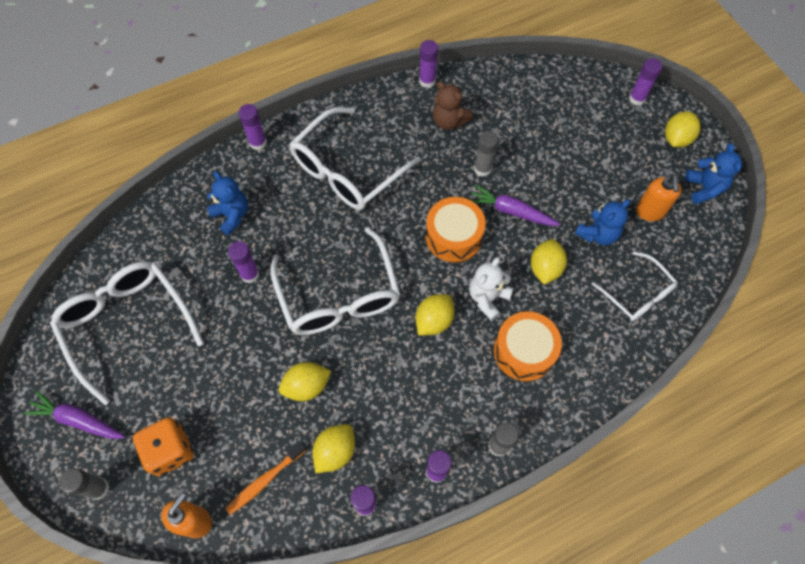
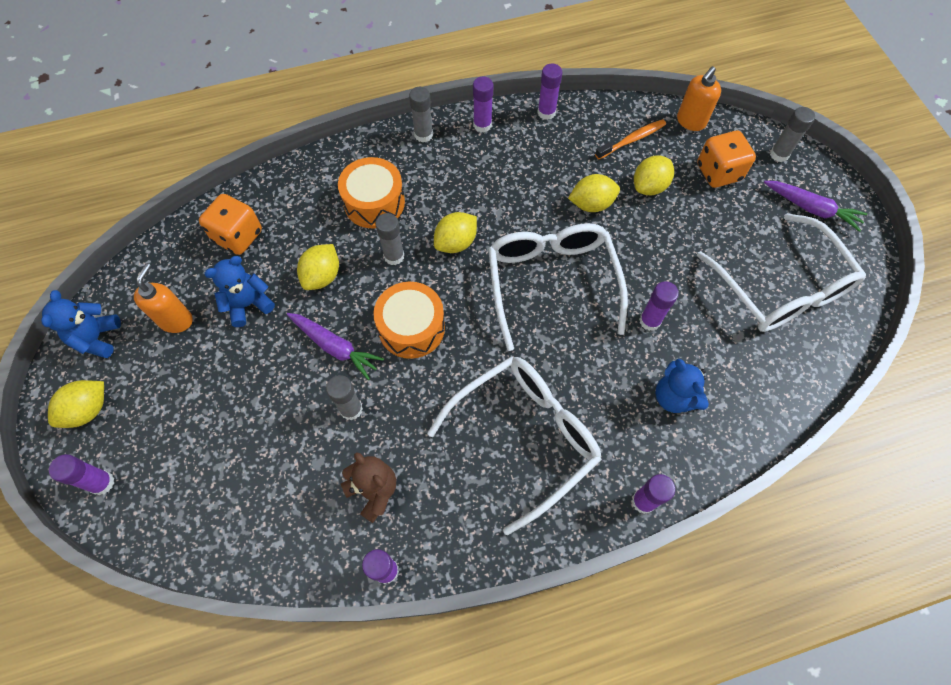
camera: 170 degrees left, 0 degrees up
(335, 451) = (568, 151): yellow lemon -> yellow lemon (649, 186)
(487, 298) = (394, 256): white teddy bear -> grey glue stick
(637, 294) = (238, 236): white glasses -> orange dice

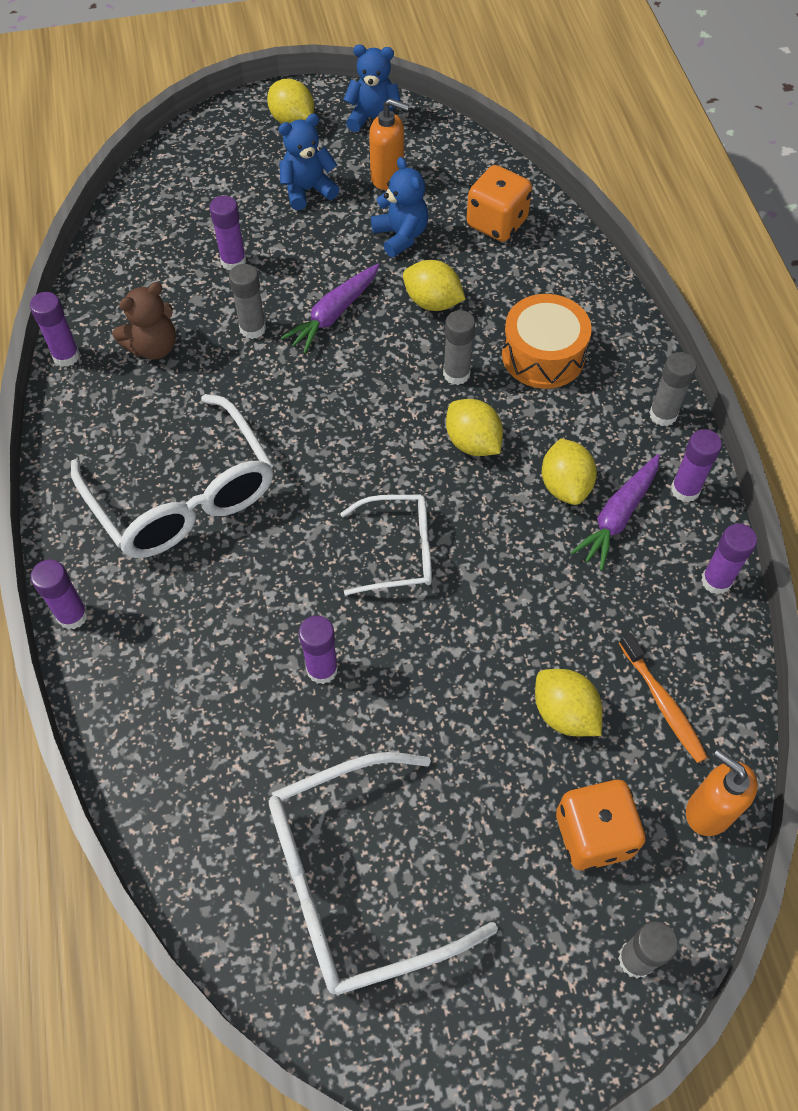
camera: 95 degrees right, 5 degrees down
(102, 483) = (214, 138): purple glue stick -> purple glue stick (233, 261)
(411, 327) = (349, 388): orange drum -> none
(551, 282) = (399, 551): white glasses -> white glasses, size x0.58
(591, 204) = (532, 621): yellow lemon -> yellow lemon (565, 486)
(674, 397) = (201, 679): blue teddy bear -> blue teddy bear (307, 190)
(811, 209) = (510, 985): purple carrot -> purple carrot (617, 517)

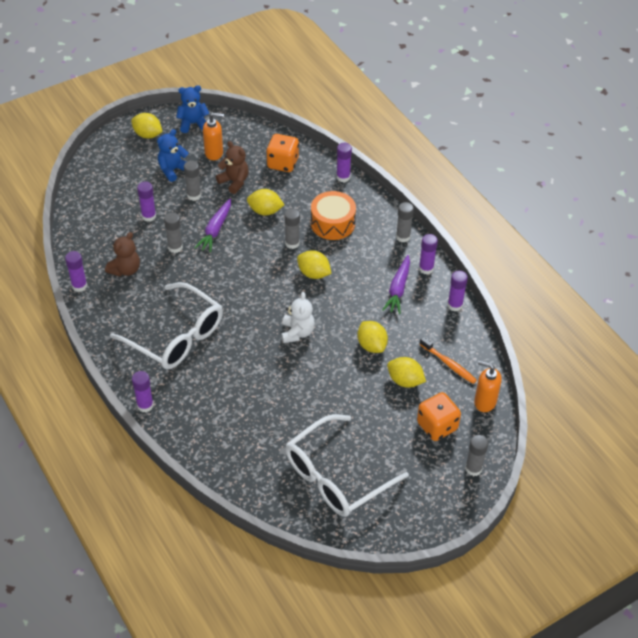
camera: 20 degrees left, 10 degrees down
(322, 669) = (282, 394): purple glue stick -> purple glue stick (343, 177)
(323, 243) = (194, 195): none -> grey glue stick
(399, 551) = (297, 332): white glasses -> white teddy bear
(401, 236) = (234, 182): blue teddy bear -> brown teddy bear
(565, 486) = (367, 282): yellow lemon -> yellow lemon (371, 345)

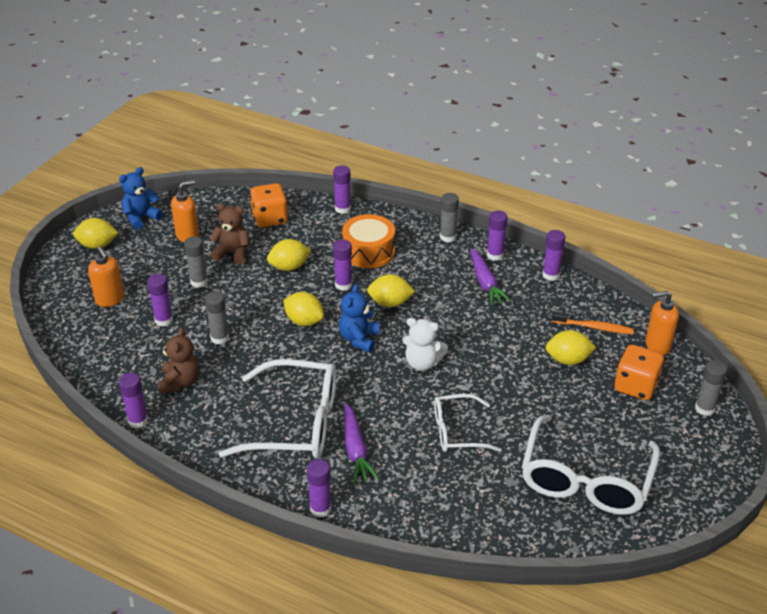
camera: 30 degrees left, 10 degrees down
(126, 184) = (110, 299): none -> orange soap dispenser
(173, 170) = (154, 267): blue teddy bear -> blue teddy bear (359, 339)
(215, 230) = (250, 304): purple carrot -> purple carrot (356, 450)
(278, 396) = (457, 431): none -> white glasses
(292, 243) = (343, 285): grey glue stick -> purple glue stick
(297, 332) = (422, 363): white teddy bear -> white teddy bear turned 135 degrees clockwise
(371, 345) = (506, 342): yellow lemon -> yellow lemon (304, 321)

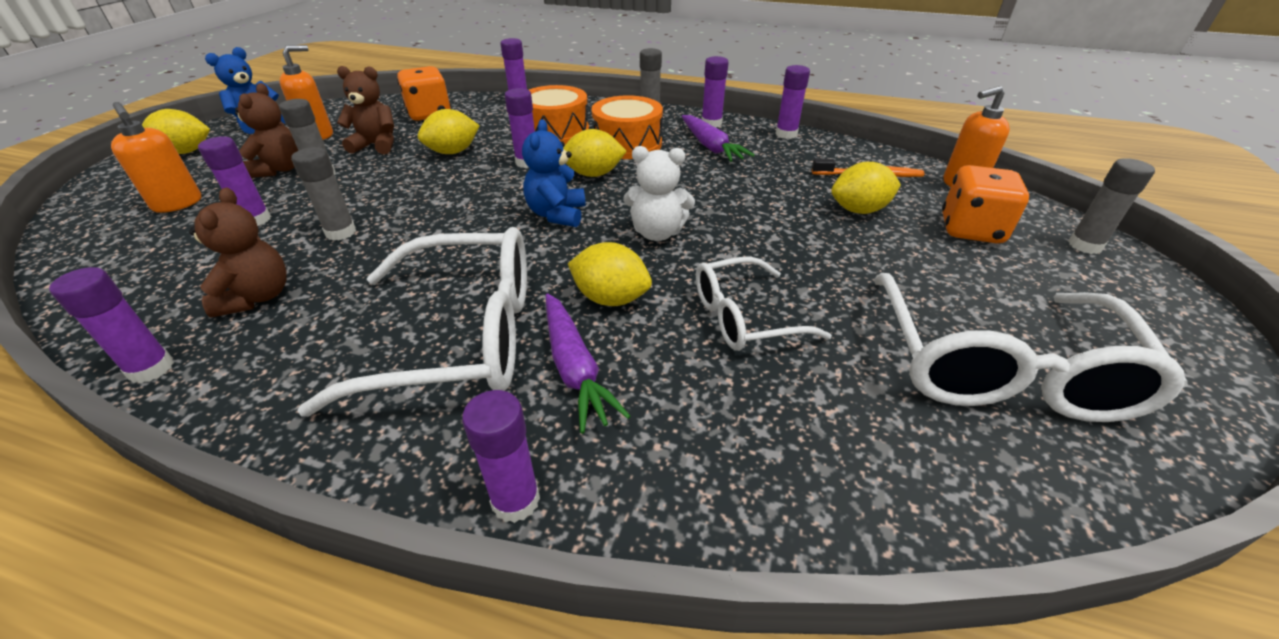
camera: 10 degrees left, 0 degrees up
(168, 272) = (280, 169): none -> brown teddy bear
(304, 321) = (474, 202): yellow lemon -> yellow lemon (610, 298)
(421, 272) = (627, 144): none -> orange drum

